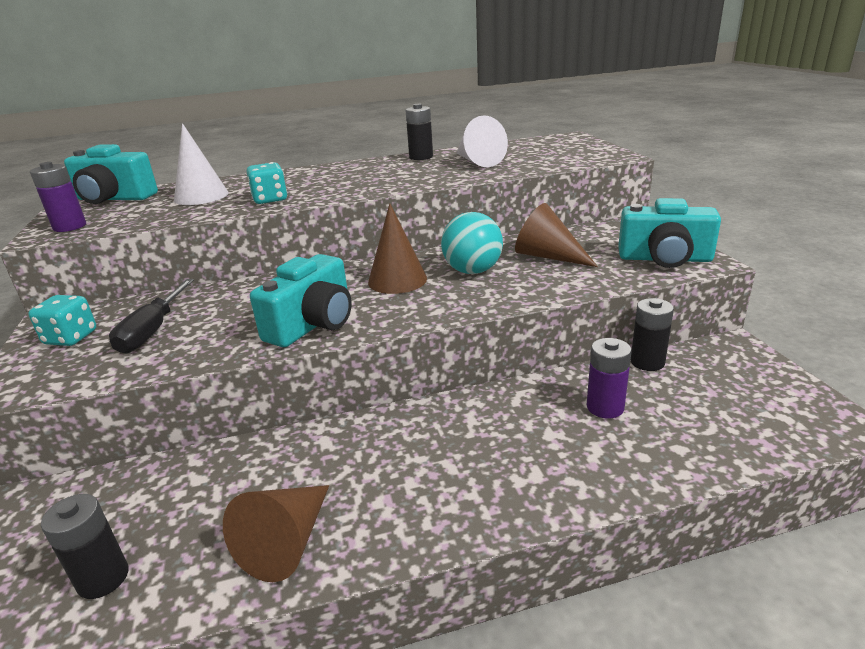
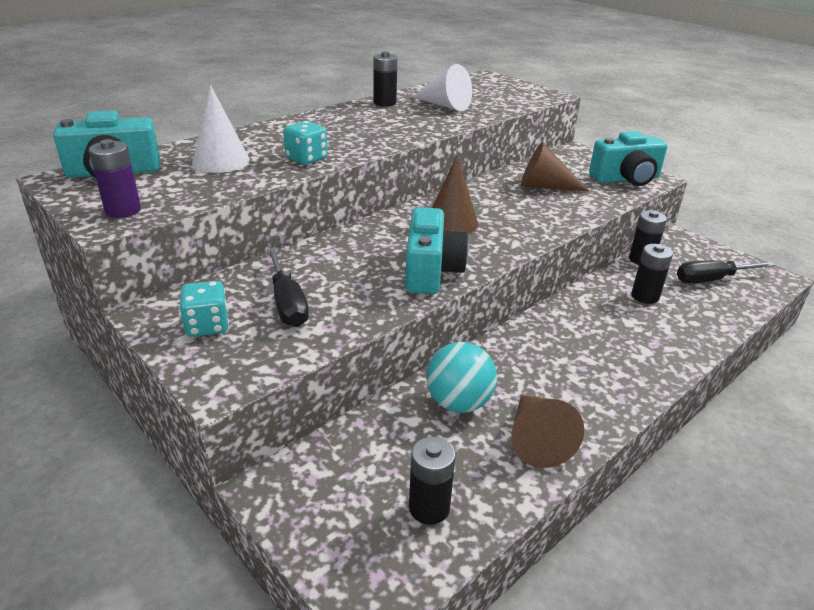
camera: 30 degrees left, 5 degrees up
(472, 271) = (502, 206): turquoise ball -> turquoise ball (458, 403)
(605, 407) = (645, 296): purple battery -> black battery
(728, 406) = (712, 279): none -> black screwdriver

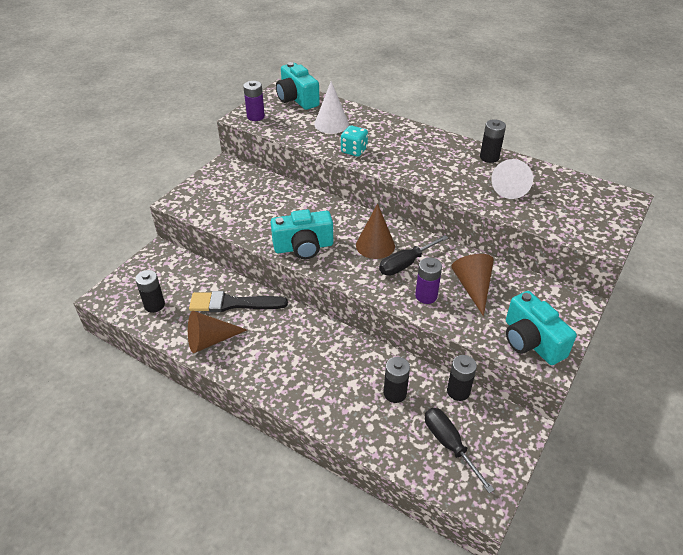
camera: 75 degrees right, 10 degrees up
(207, 326) = (219, 184): turquoise dice -> none
(287, 303) = (247, 202): black screwdriver -> black screwdriver (406, 264)
(458, 403) = (233, 303): turquoise ball -> black brush
(553, 211) = (426, 296): none -> purple battery

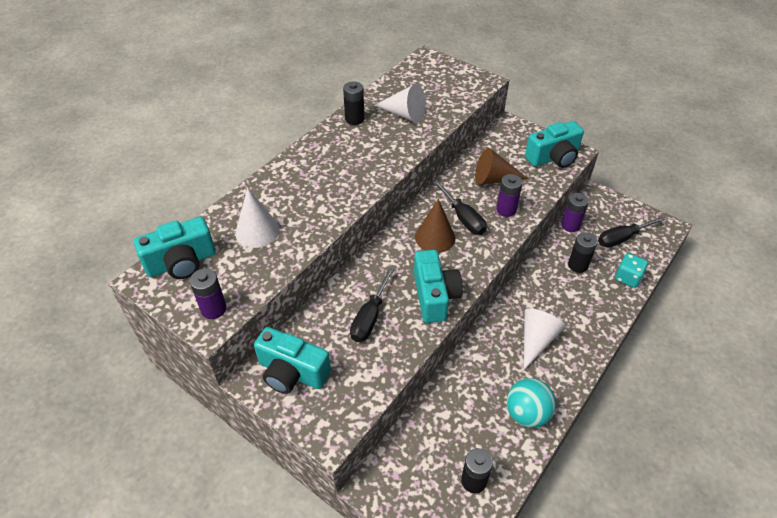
camera: 85 degrees left, 5 degrees up
(210, 340) = (527, 413): brown cone -> turquoise ball
(229, 180) = (292, 372): none -> turquoise camera
(233, 303) = (471, 393): black brush -> none
(279, 212) = (370, 317): none -> black screwdriver
(289, 351) = (536, 340): none -> white cone
(354, 150) = (321, 215): turquoise dice -> turquoise dice (627, 278)
(458, 391) = (570, 225): black battery -> purple battery

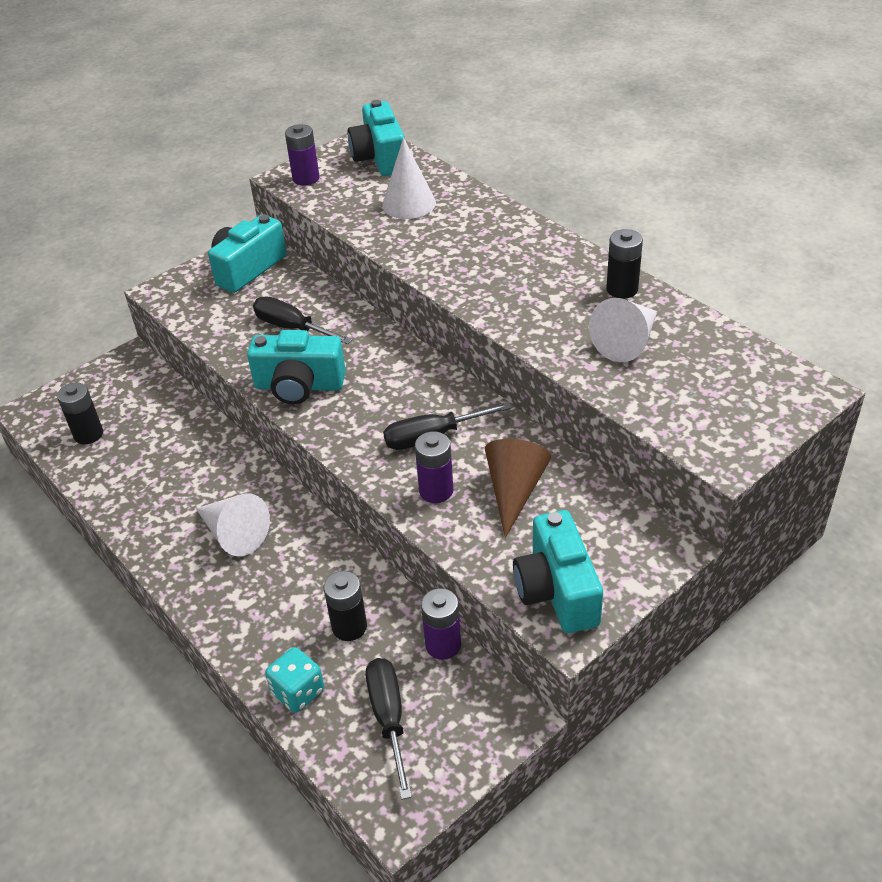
camera: 105 degrees right, 5 degrees down
(435, 237) = (403, 401): brown cone -> none
(527, 413) = (137, 497): turquoise ball -> none

